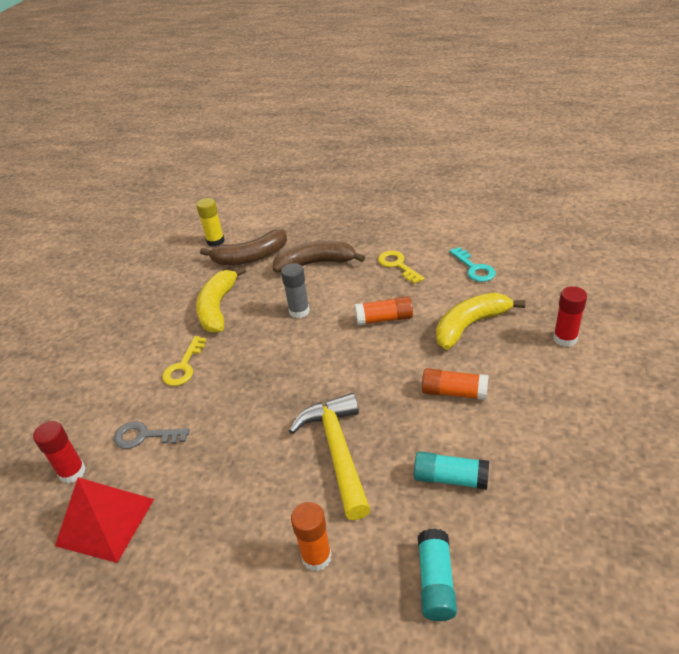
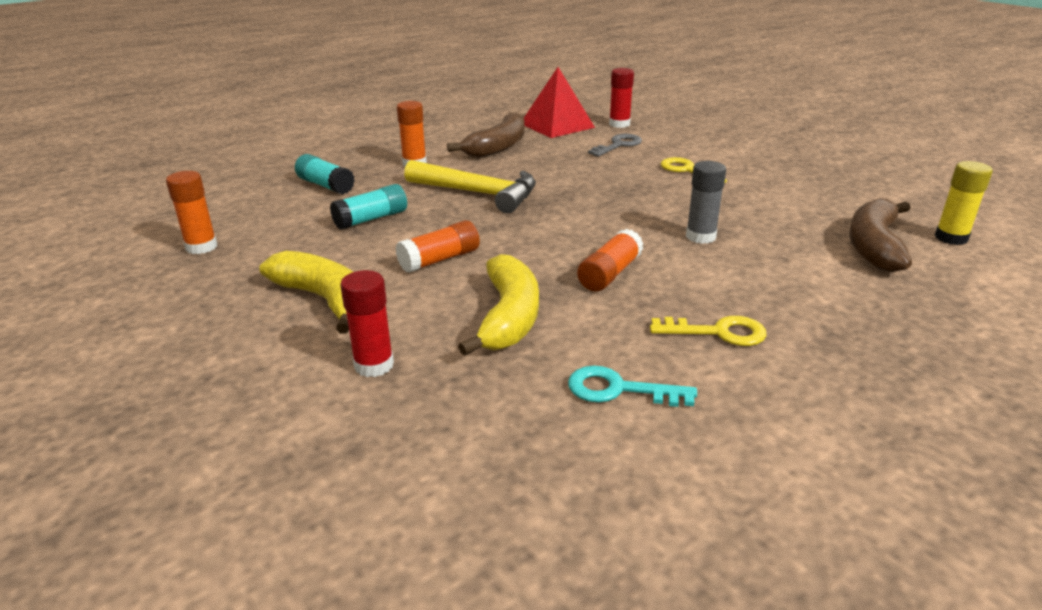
camera: 125 degrees right, 10 degrees down
(218, 308) = (770, 203): yellow banana -> yellow banana (325, 300)
(316, 263) = (802, 279): brown banana -> brown banana (498, 147)
(617, 544) = (201, 247): none -> orange glue stick

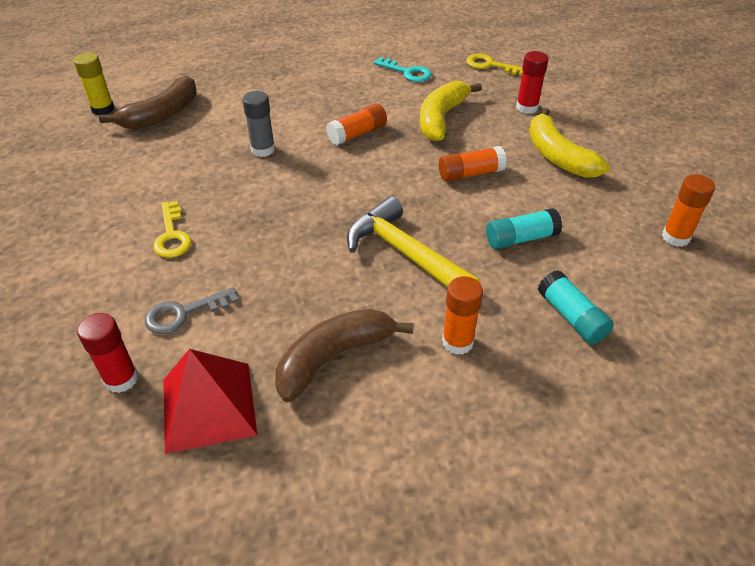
camera: 160 degrees left, 15 degrees up
(718, 332) = (332, 86): yellow key -> yellow key (490, 65)

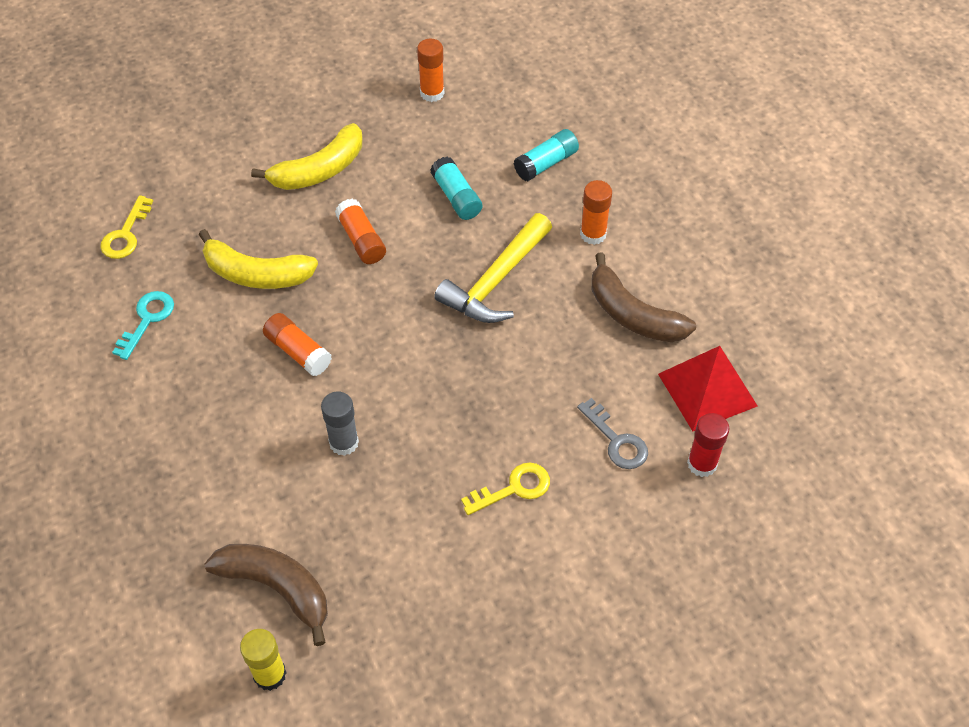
camera: 100 degrees left, 10 degrees up
(527, 107) = (225, 196): red glue stick -> none

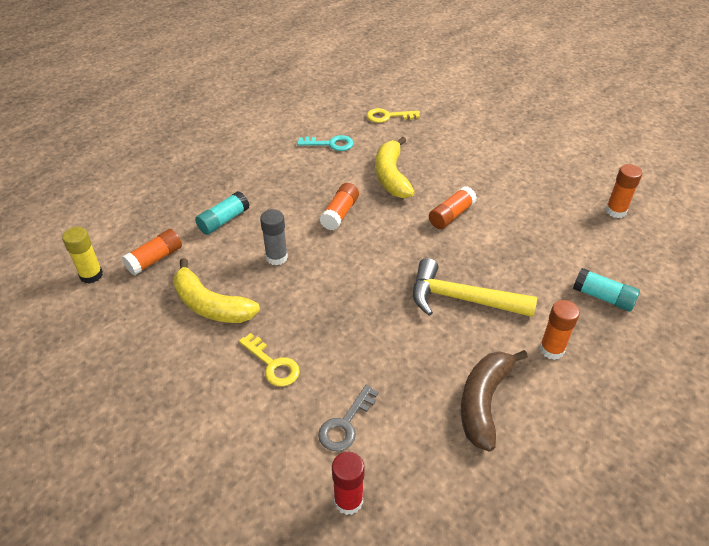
camera: 70 degrees right, 10 degrees down
(277, 587) = (155, 259): brown banana -> orange glue stick
(319, 170) = (497, 177): yellow banana -> yellow banana (210, 305)
(456, 197) = (526, 253): turquoise glue stick -> turquoise glue stick (223, 220)
(707, 390) = (432, 485): red pyramid -> none

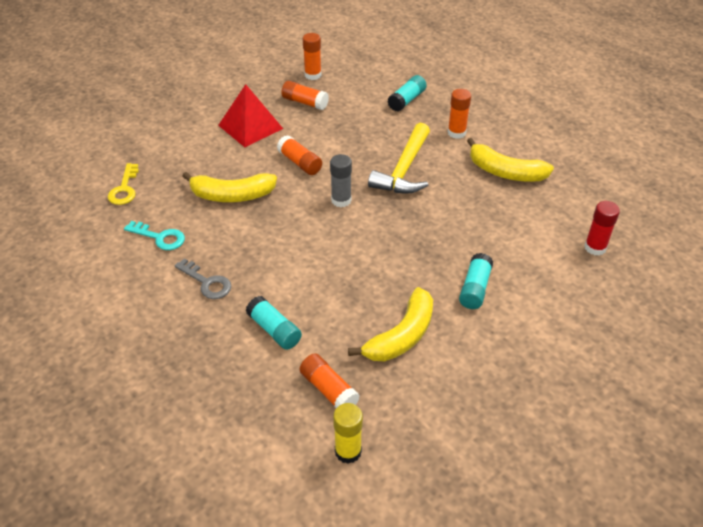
camera: 85 degrees left, 0 degrees up
(273, 364) = (475, 288): yellow key -> turquoise glue stick
(276, 257) = (339, 285): grey glue stick -> grey glue stick (341, 200)
(330, 144) = (160, 237): turquoise key -> turquoise key turned 105 degrees clockwise
(340, 213) = (282, 236): orange glue stick -> orange glue stick (305, 102)
(345, 424) = (531, 245): grey key -> grey key (207, 282)
(483, 402) = (505, 172): brown banana -> yellow banana
(499, 175) = (250, 126): none -> red pyramid

